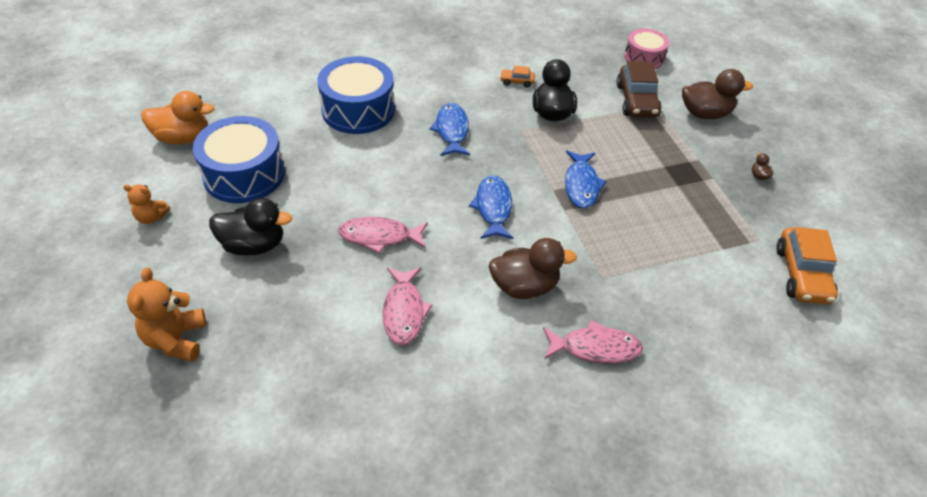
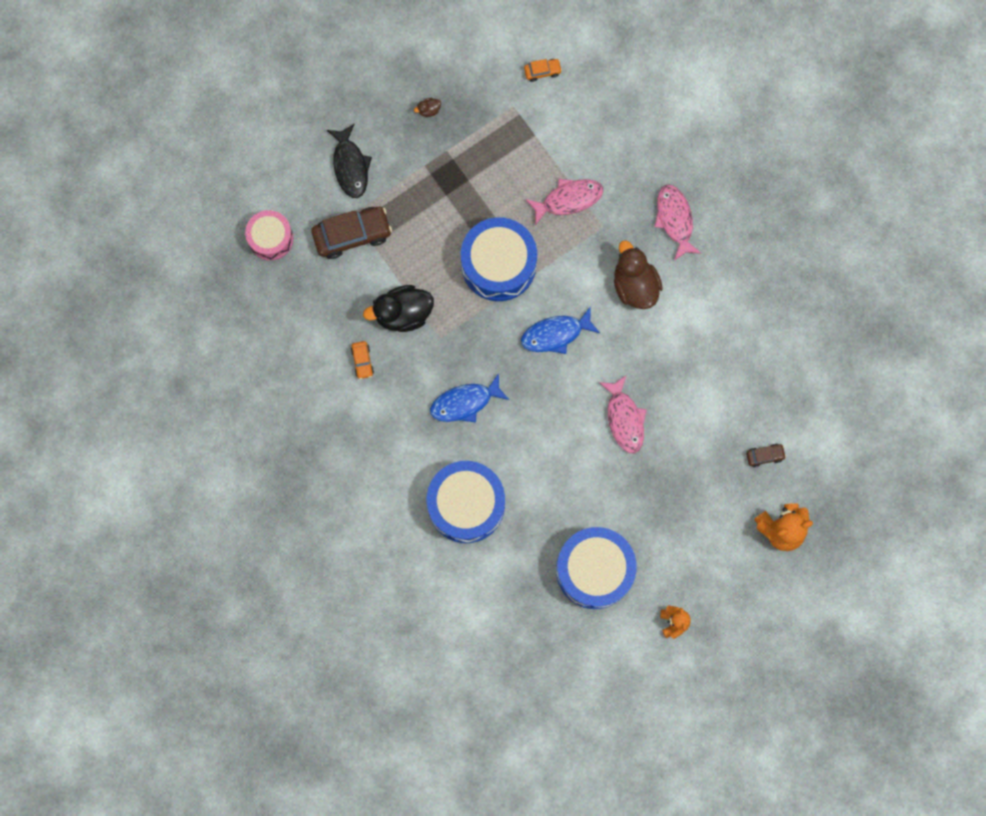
camera: 105 degrees left, 30 degrees up
(183, 138) = (568, 654): orange duck -> none
(254, 245) = (672, 518): black duck -> none
(269, 350) = (764, 456): none -> brown car
(404, 311) = (693, 370): pink fish -> pink fish (568, 199)
(581, 185) = (498, 264): blue fish -> blue drum
(705, 114) = (350, 166): brown duck -> black fish
(802, 274) = (542, 71): orange car -> orange car, size x0.48

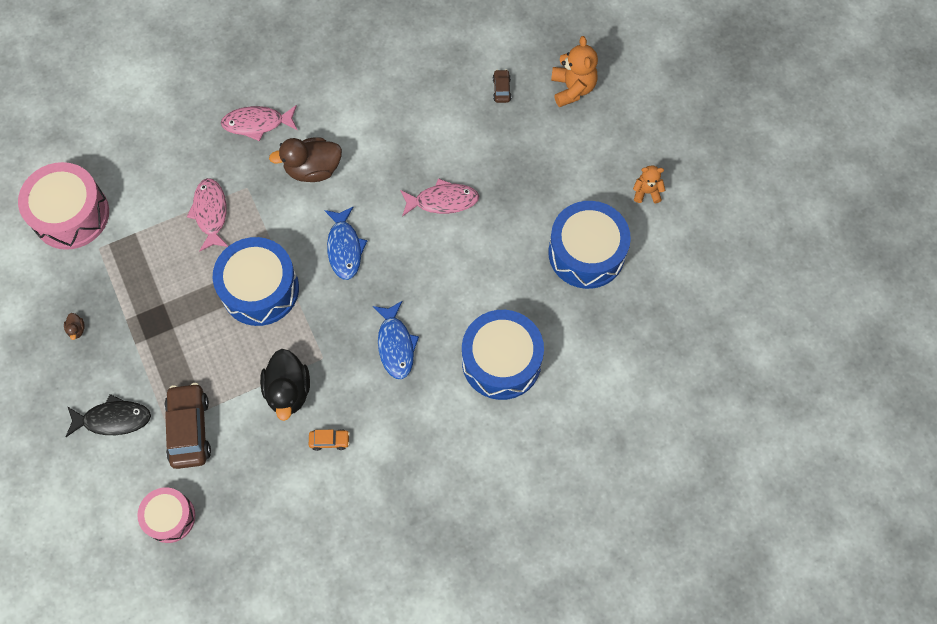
camera: 80 degrees left, 10 degrees down
(542, 71) = (71, 214): orange car -> pink drum

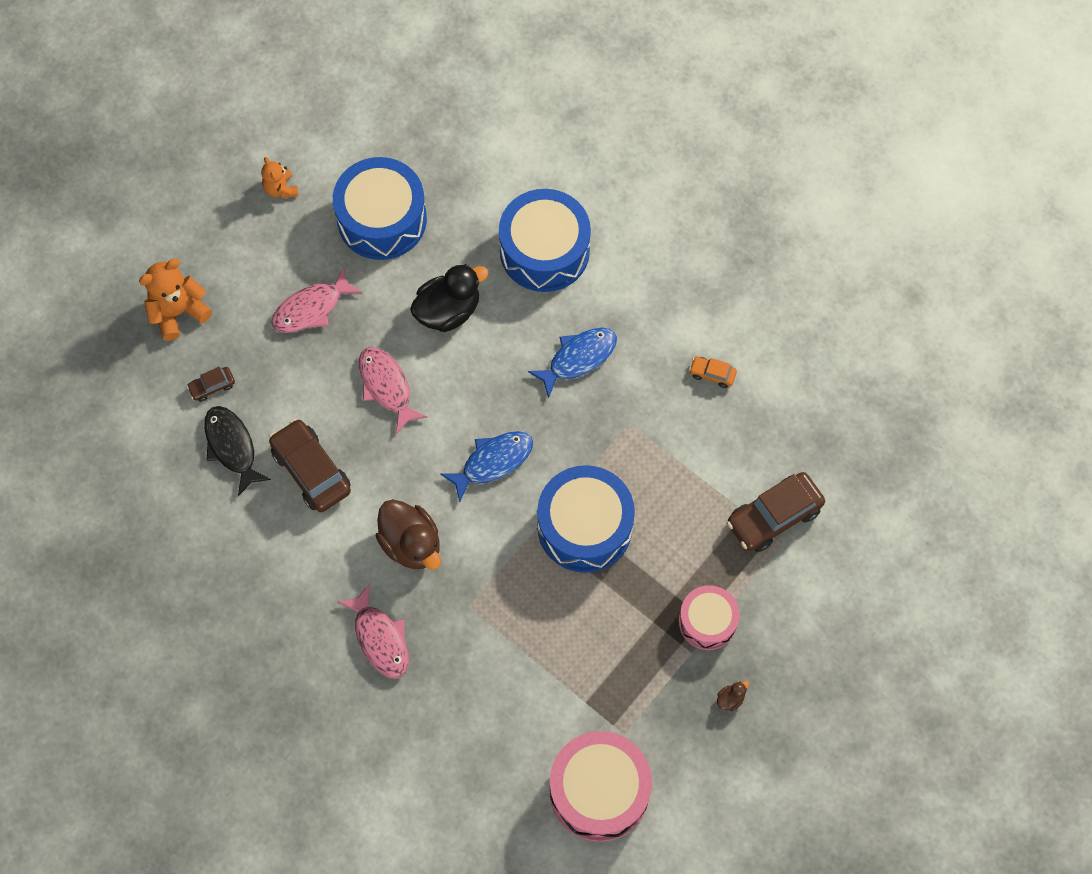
camera: 115 degrees left, 0 degrees up
(113, 419) = (805, 601): black fish -> black fish (232, 447)
(170, 517) = (870, 487): pink drum -> pink drum (707, 621)
(211, 213) = (520, 629): pink fish -> pink fish (311, 308)
(288, 391) = (682, 439): black duck -> black duck (448, 310)
(329, 441) = (712, 374): orange car -> orange car turned 45 degrees counterclockwise
(403, 127) = (311, 470): none -> brown car

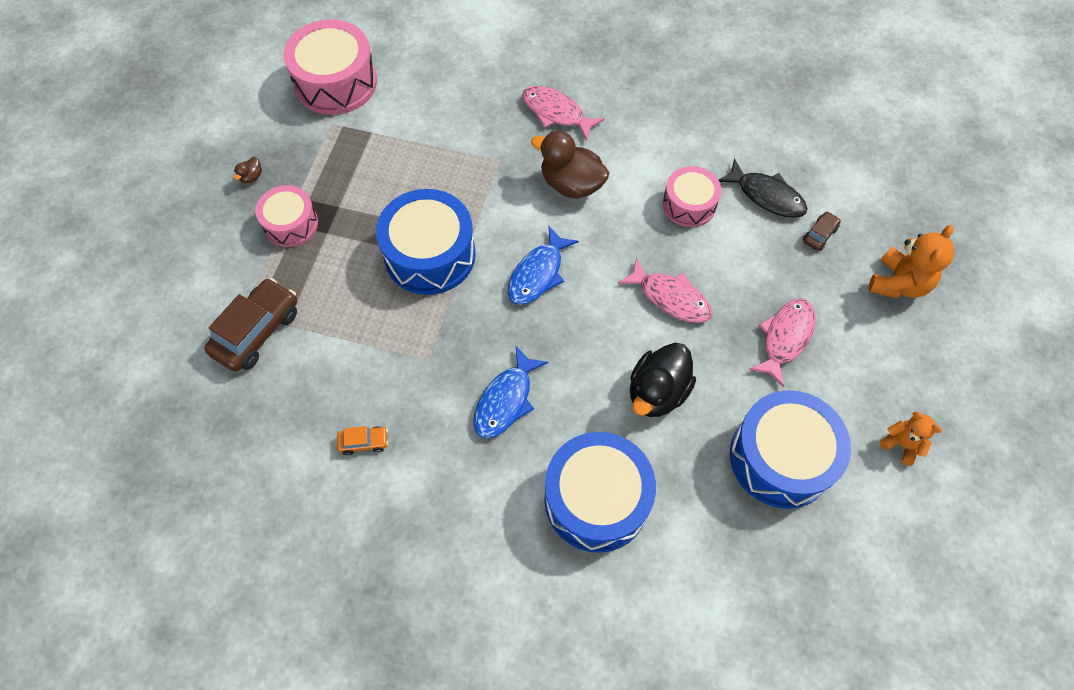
camera: 155 degrees right, 5 degrees down
(311, 470) = (689, 204): brown car -> pink drum

